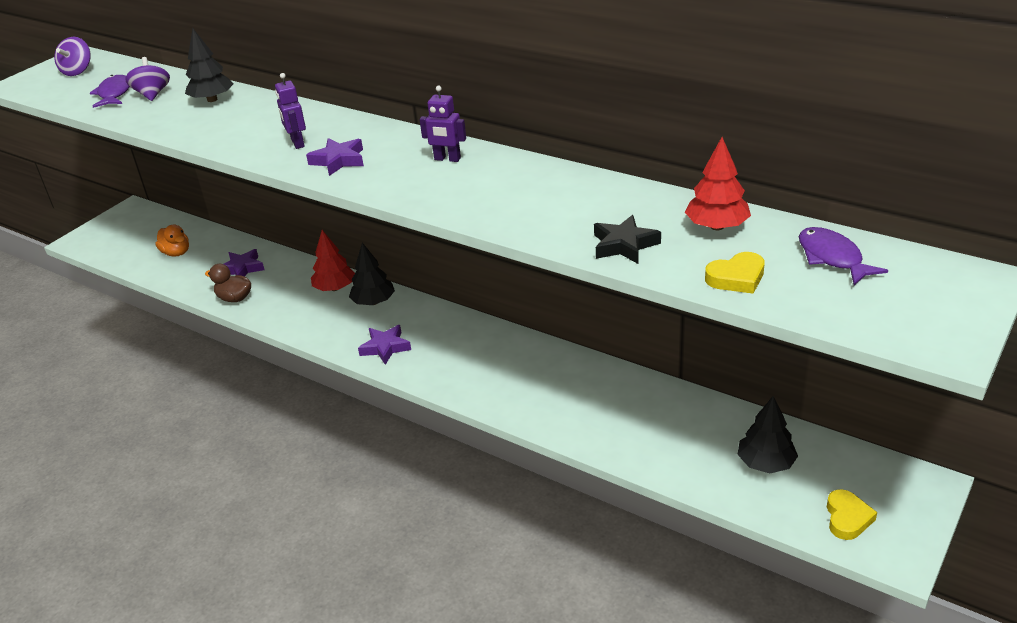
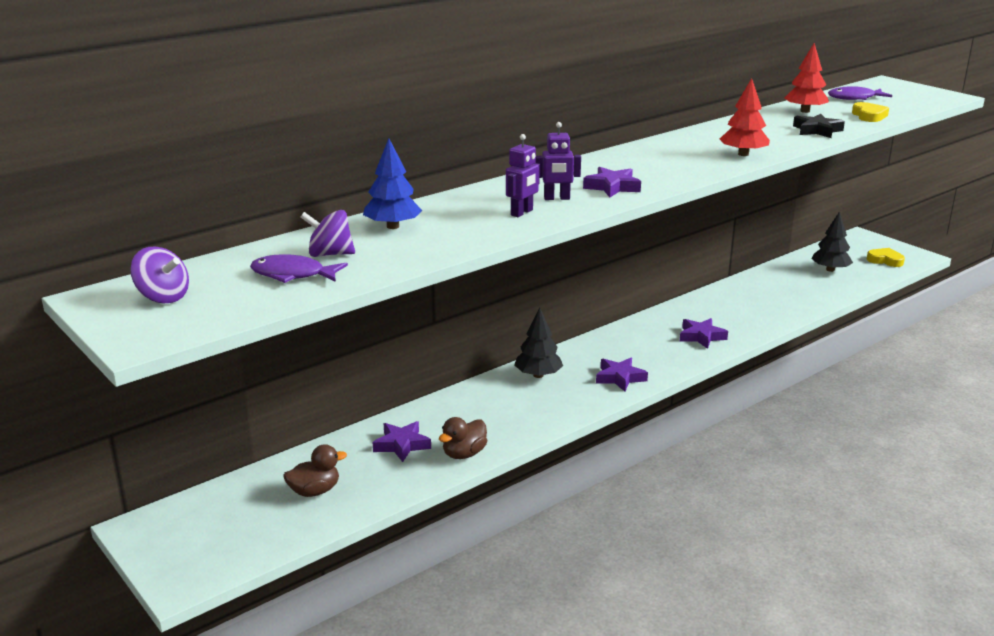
camera: 75 degrees left, 10 degrees down
(176, 253) = (314, 491): orange duck -> brown duck
(212, 99) = (392, 226): black tree -> blue tree
(335, 288) = (495, 392): red tree -> red tree (743, 154)
(447, 159) = (645, 156): purple robot -> purple robot (522, 213)
(498, 383) = (701, 336): none -> purple star

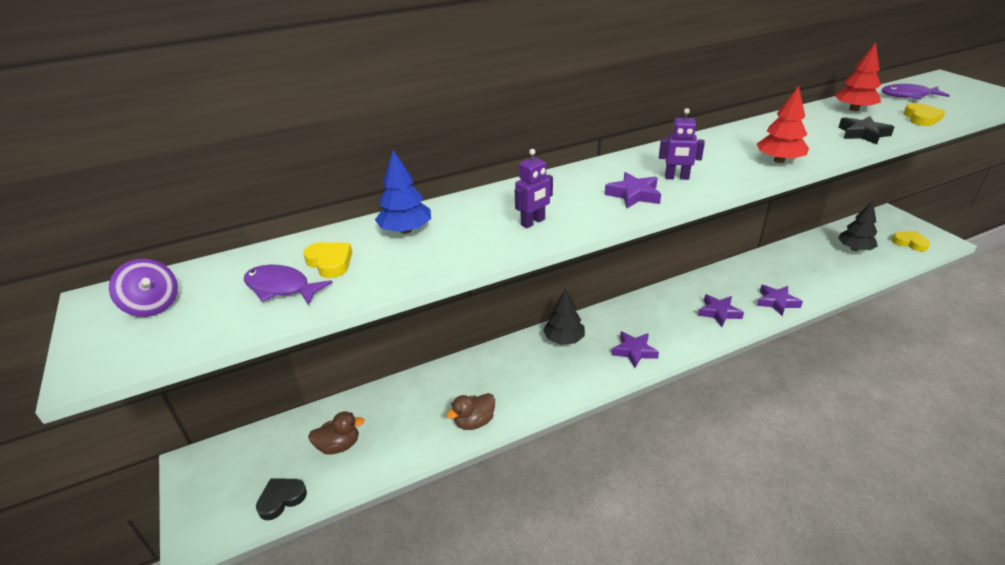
camera: 15 degrees right, 10 degrees up
(269, 542) = (281, 499): none -> black heart
(330, 254) = (330, 262): purple spinning top -> yellow heart
(402, 445) = (427, 403): purple star -> purple star (777, 302)
(556, 198) = (574, 206): purple robot -> purple robot (676, 177)

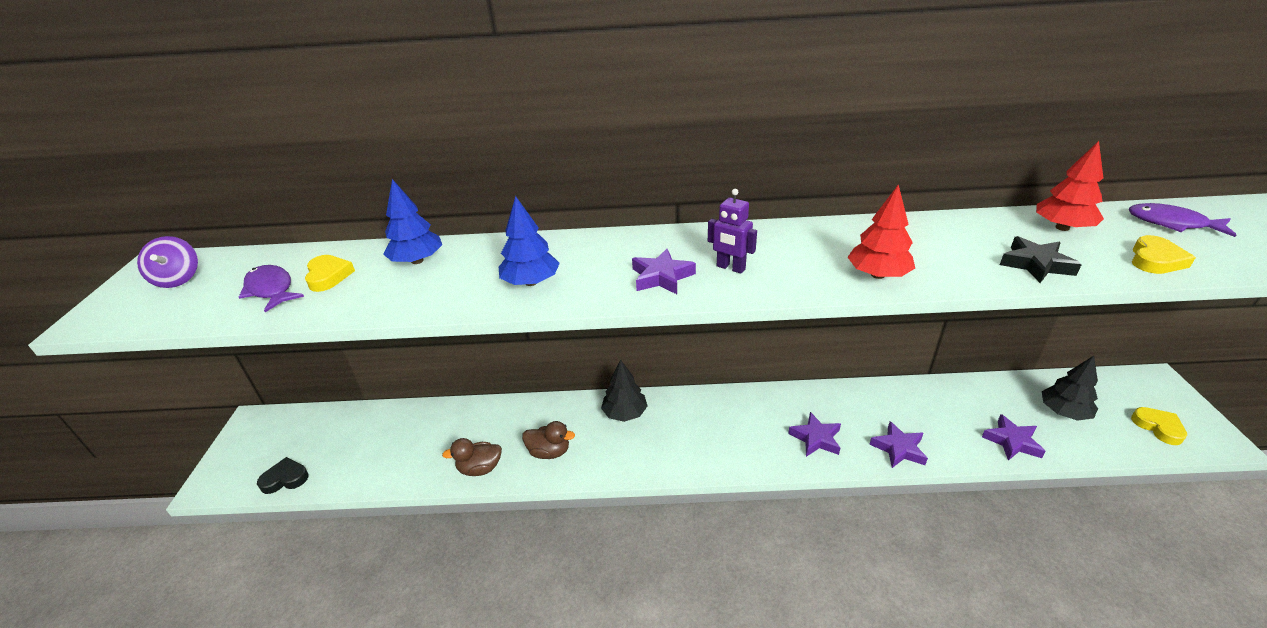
camera: 25 degrees right, 0 degrees up
(339, 445) = (359, 448): brown duck -> brown duck (549, 452)
(533, 222) = (531, 282): purple robot -> blue tree
(634, 351) = (685, 451): purple star -> purple star (1012, 441)

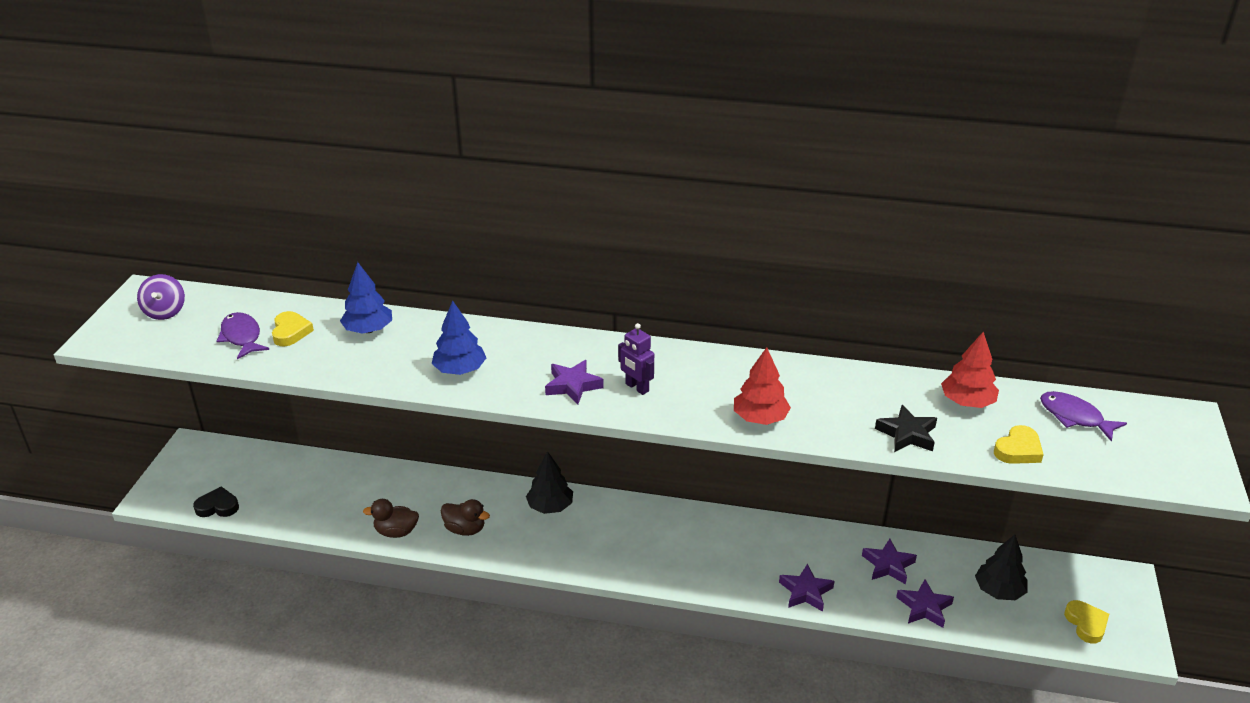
camera: 10 degrees right, 0 degrees up
(816, 438) = (729, 566): purple star -> purple star (888, 565)

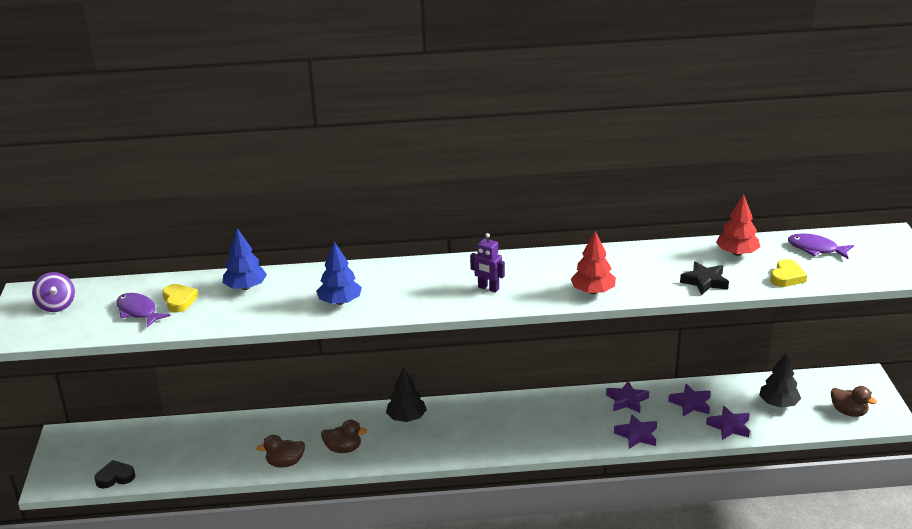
camera: 15 degrees left, 5 degrees down
(573, 385) = (437, 296): purple star -> purple star (627, 400)
(1086, 624) = (848, 412): yellow heart -> brown duck

